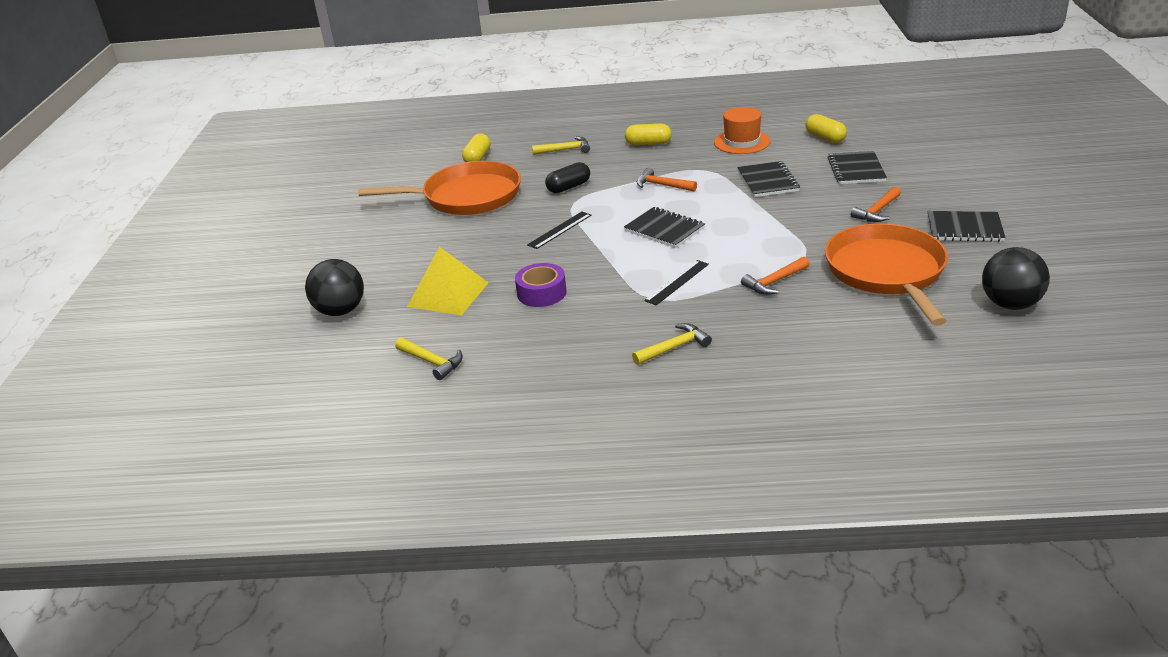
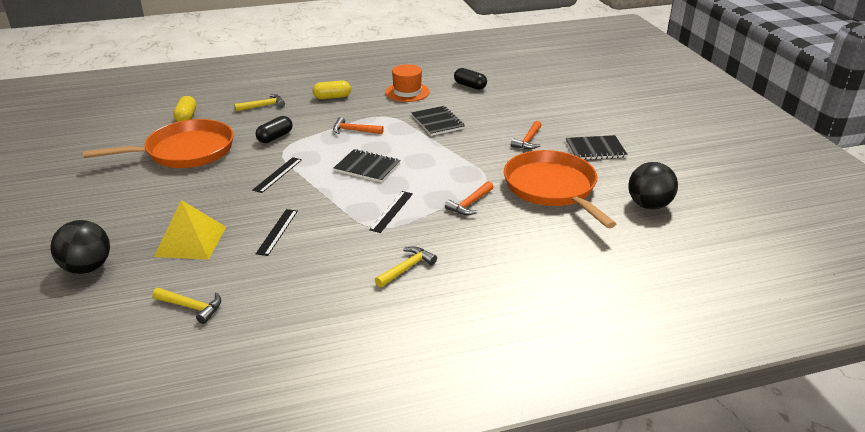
camera: 20 degrees left, 0 degrees up
(541, 293) = (277, 232): purple tape -> black ruler
(825, 138) = (470, 86): yellow capsule -> black capsule
(856, 170) = (501, 109): black notebook -> none

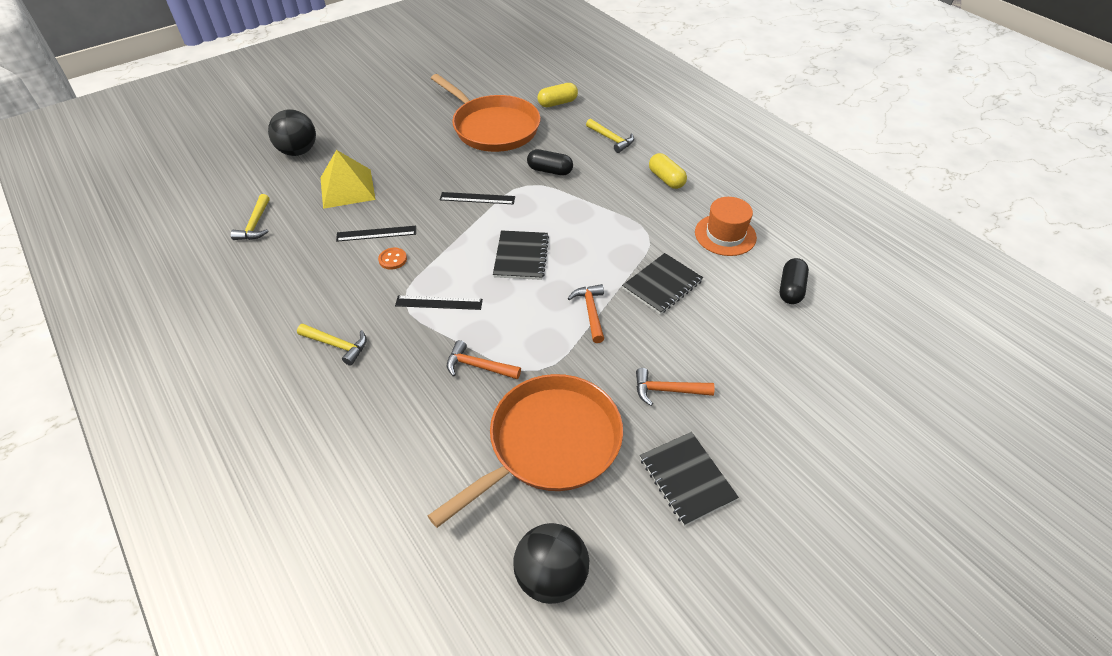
camera: 70 degrees right, 15 degrees up
(320, 227) = (393, 259): none -> orange button
(354, 131) = (597, 221): orange hammer -> orange hammer (591, 312)

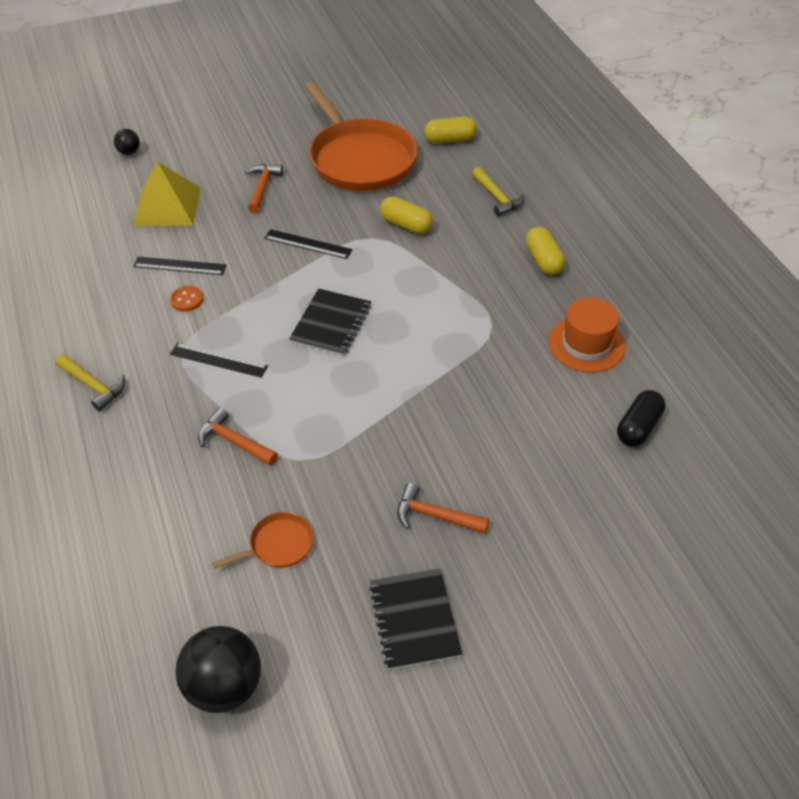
camera: 15 degrees right, 0 degrees up
(255, 225) = (54, 231): yellow hammer -> none
(298, 151) = (129, 152): black ball -> black ball, size x0.49
(549, 443) = (278, 545): orange pan -> orange pan, size x0.42
(550, 170) = (406, 225): black capsule -> yellow capsule
(591, 312) = (385, 405): orange hammer -> orange hammer (262, 187)
(662, 285) = (482, 390): black notebook -> none

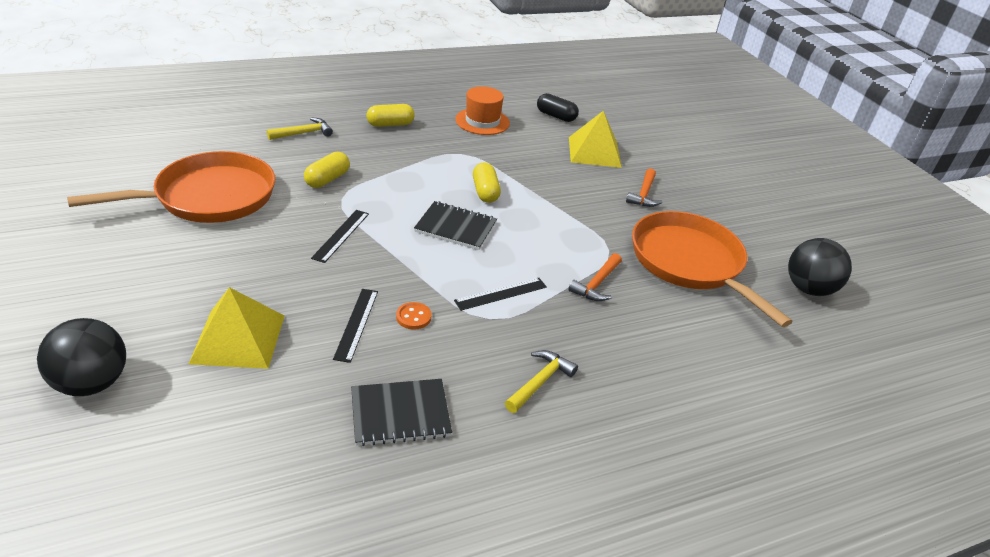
camera: 95 degrees left, 10 degrees down
(129, 152) = (92, 383): black ball -> black ball, size x2.06
(218, 360) = (501, 293): black ruler -> black ruler turned 45 degrees clockwise
(262, 187) = (232, 262): orange hammer -> none
(278, 545) = (689, 262): orange pan -> orange pan, size x2.39
(415, 620) = (725, 209): black notebook -> black notebook (400, 413)
(450, 139) = (203, 145): yellow capsule -> yellow capsule (485, 192)
(541, 467) = (594, 152): none -> yellow pyramid

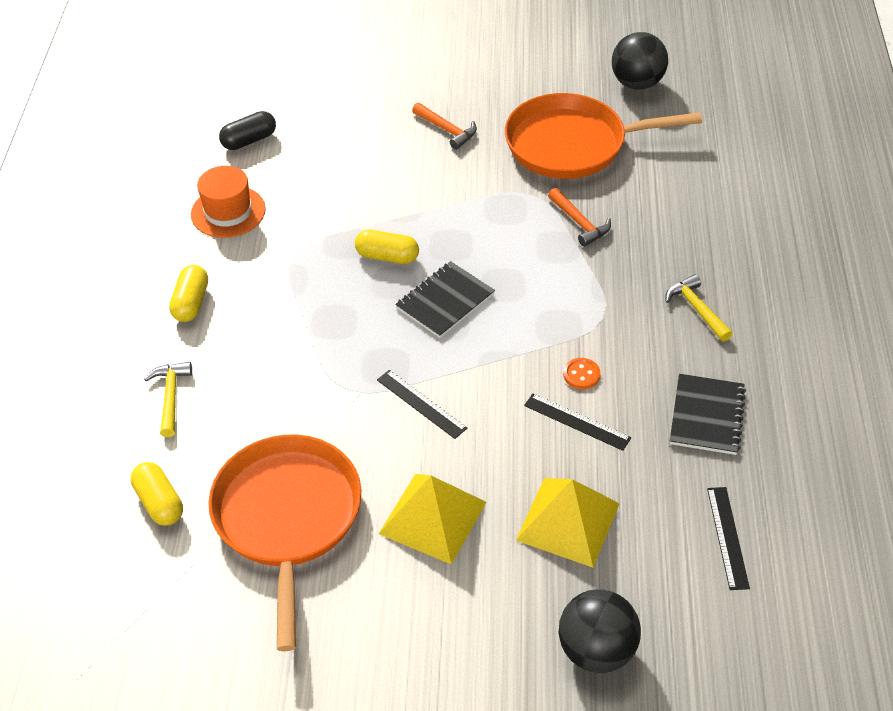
camera: 60 degrees left, 10 degrees up
(327, 179) = (298, 394): yellow capsule -> yellow capsule (159, 503)
(501, 293) = (569, 298): black ruler -> black ruler (727, 537)
(594, 152) = (346, 136): yellow pyramid -> yellow pyramid (432, 517)

